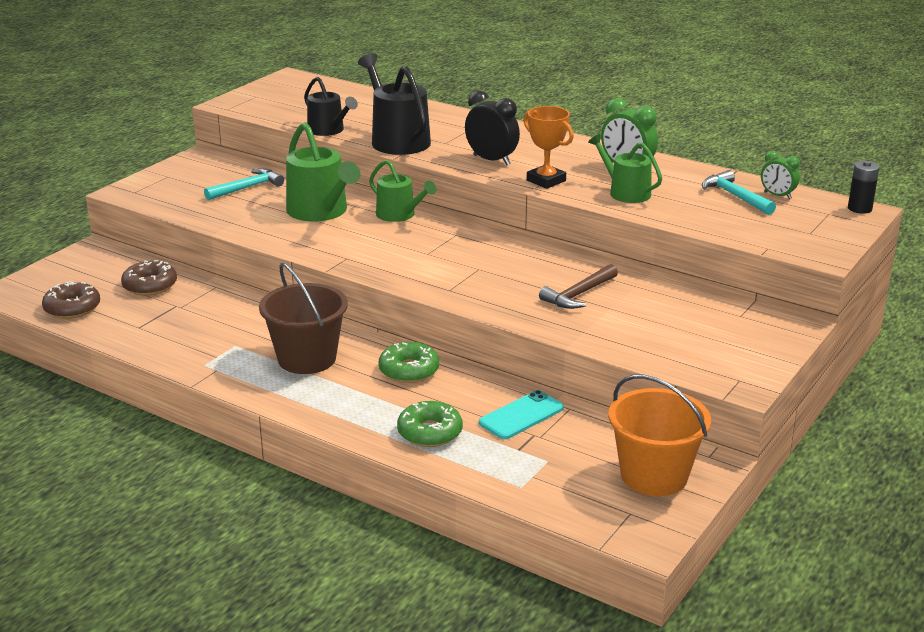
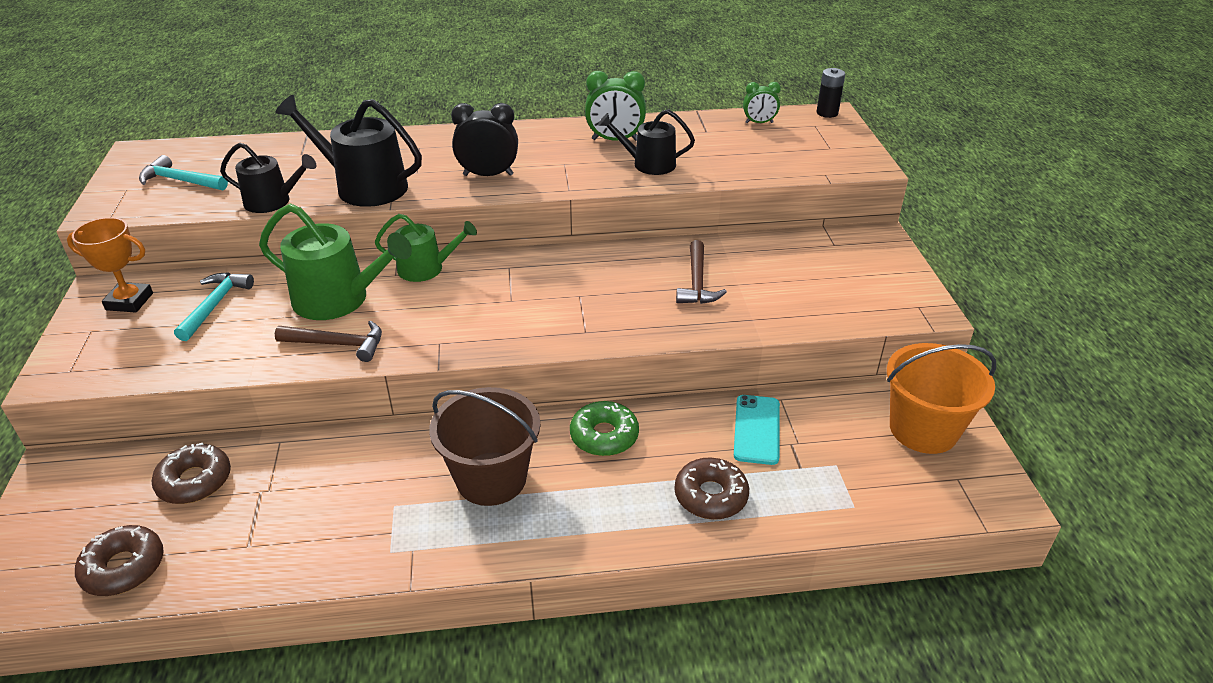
camera: 40 degrees left, 10 degrees up
(287, 235) = (338, 344): none -> brown hammer
(430, 432) = (710, 496): green donut -> brown donut
(546, 181) = (567, 178): orange trophy -> orange trophy (129, 301)
(625, 192) = (649, 164): green watering can -> black watering can
(735, 196) = (732, 135): turquoise hammer -> turquoise hammer (181, 181)

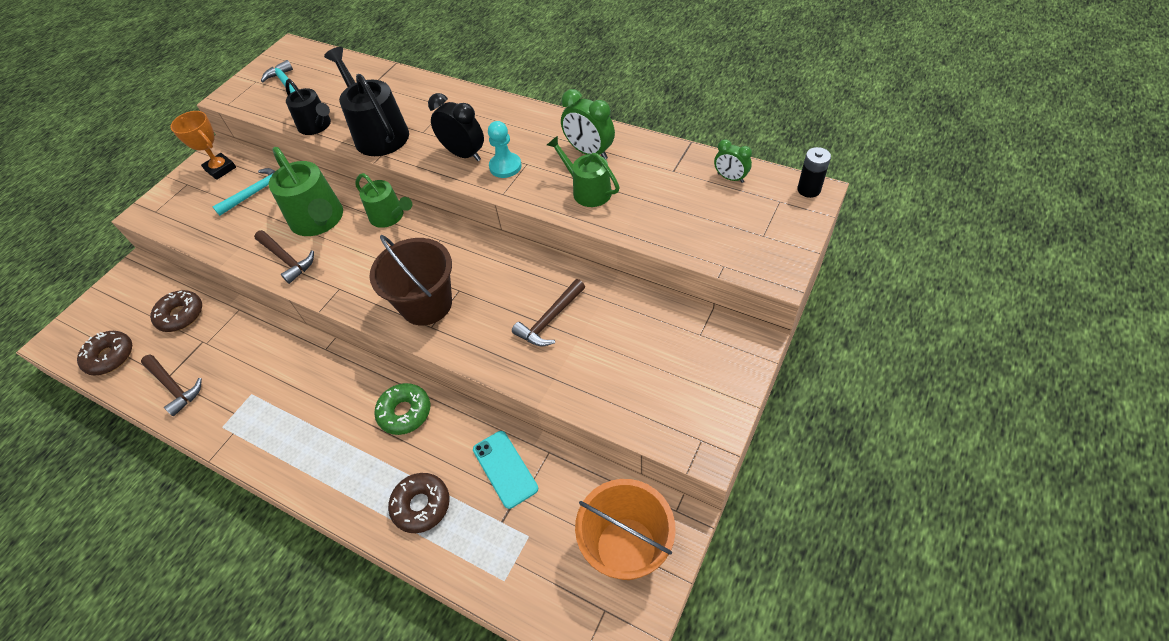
camera: 40 degrees right, 15 degrees up
(270, 549) = (174, 387): none -> brown hammer
(491, 478) = (314, 406): brown bucket -> brown bucket (426, 304)
(545, 171) = (505, 166): none -> turquoise pawn
(649, 164) = (588, 190): black watering can -> green watering can
(756, 429) = (505, 469): turquoise phone -> turquoise phone turned 75 degrees counterclockwise

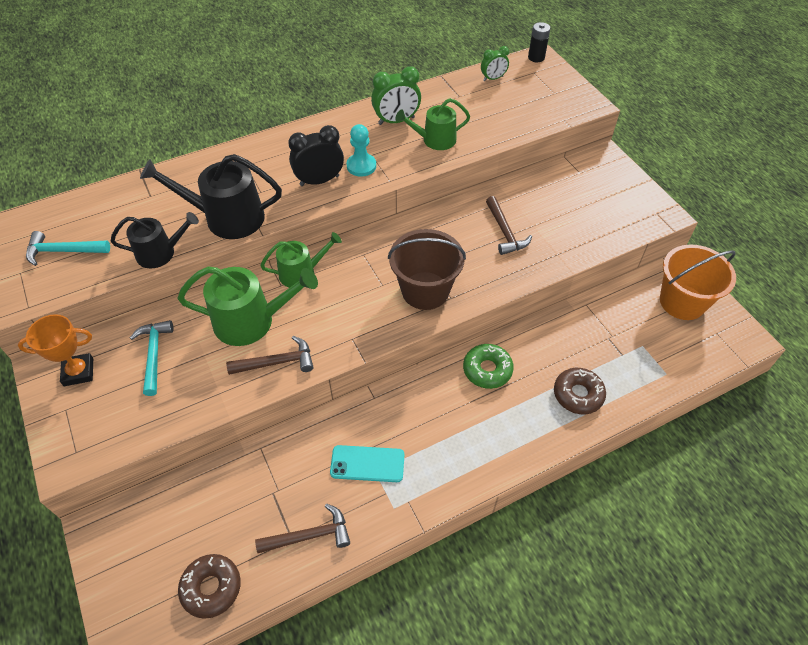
camera: 60 degrees left, 0 degrees up
(181, 315) = (217, 501): brown donut -> none
(505, 469) = (582, 333): turquoise phone -> turquoise phone (367, 464)

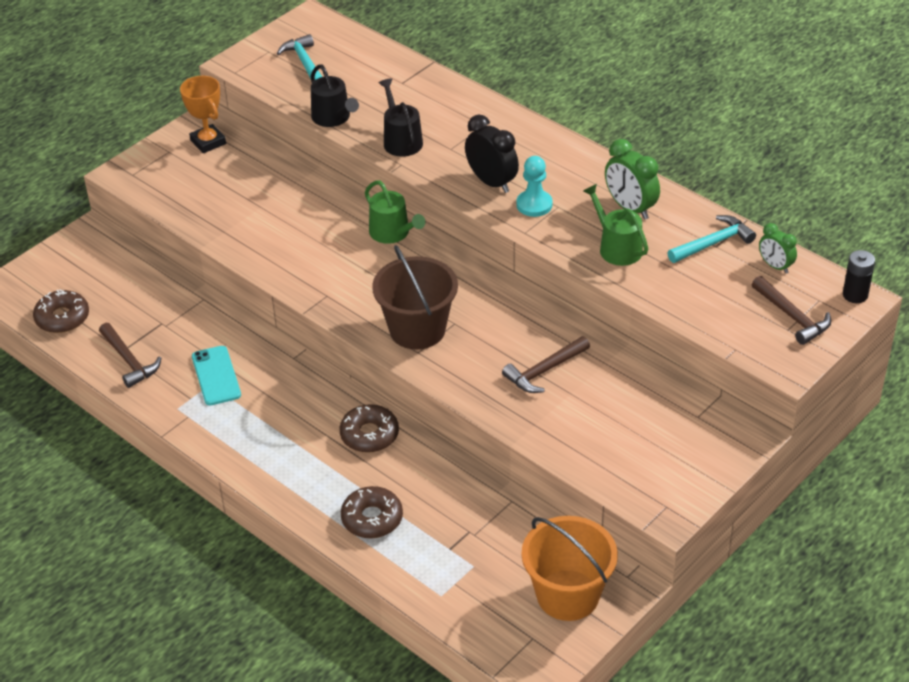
camera: 70 degrees right, 10 degrees down
(154, 355) = (246, 177): turquoise hammer -> turquoise hammer (713, 243)
(227, 218) = (401, 140): black watering can -> black watering can, size x0.63
(251, 321) = (314, 221): green watering can -> none
(277, 362) = (274, 255): brown hammer -> brown hammer (792, 316)
(487, 370) = (369, 435): green donut -> brown donut

